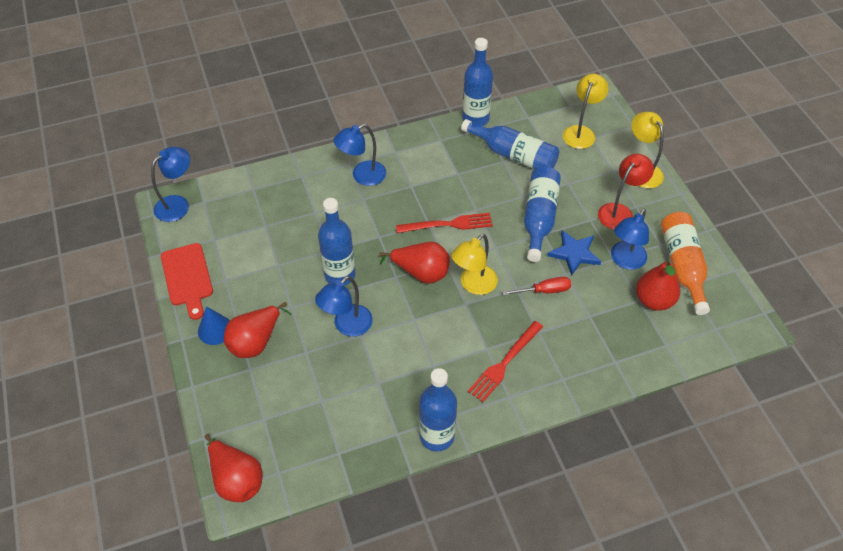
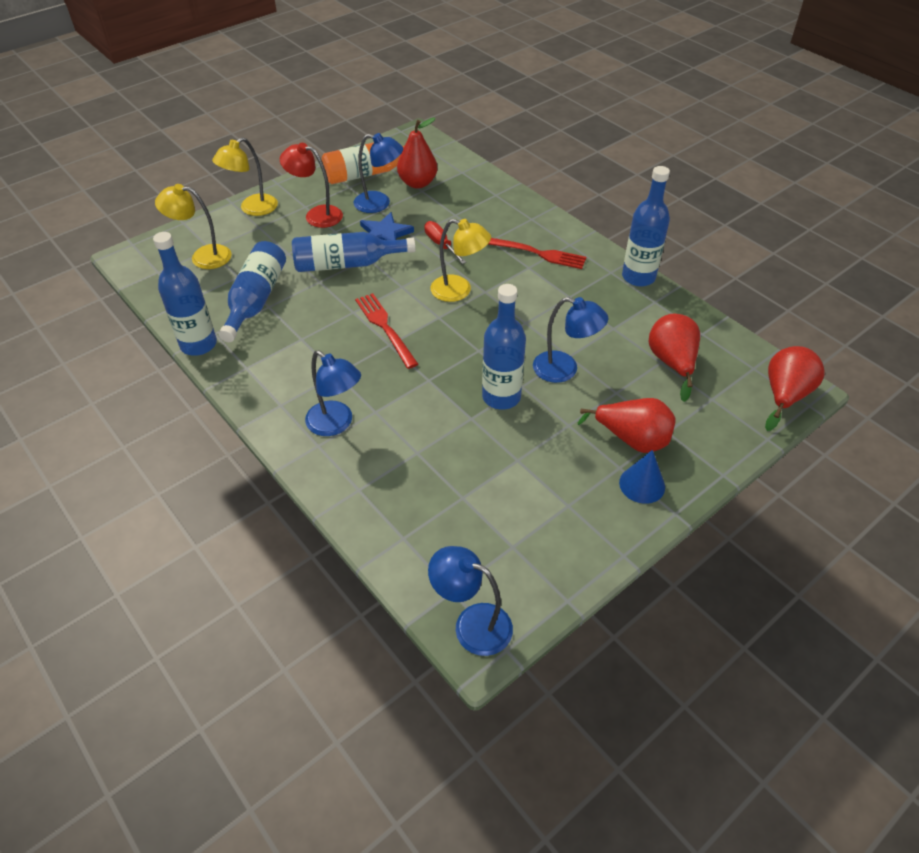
camera: 110 degrees left, 5 degrees down
(187, 277) = (588, 549): red cutting board -> none
(421, 273) = (463, 332): red pear -> red pear (672, 363)

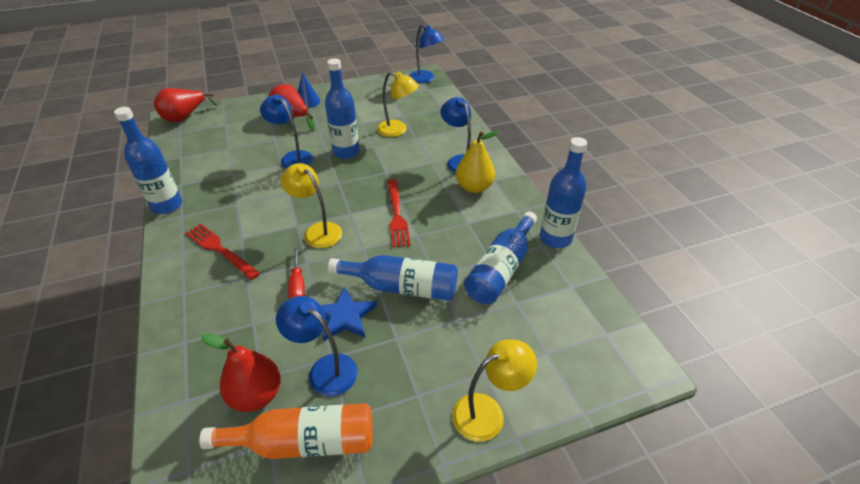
camera: 160 degrees left, 5 degrees down
(203, 256) = (554, 342): yellow lamp -> yellow lamp (398, 130)
(305, 386) = (474, 187): none -> yellow pear
(316, 215) = (408, 372): red lamp -> none
(672, 363) = (222, 146): red pear -> none

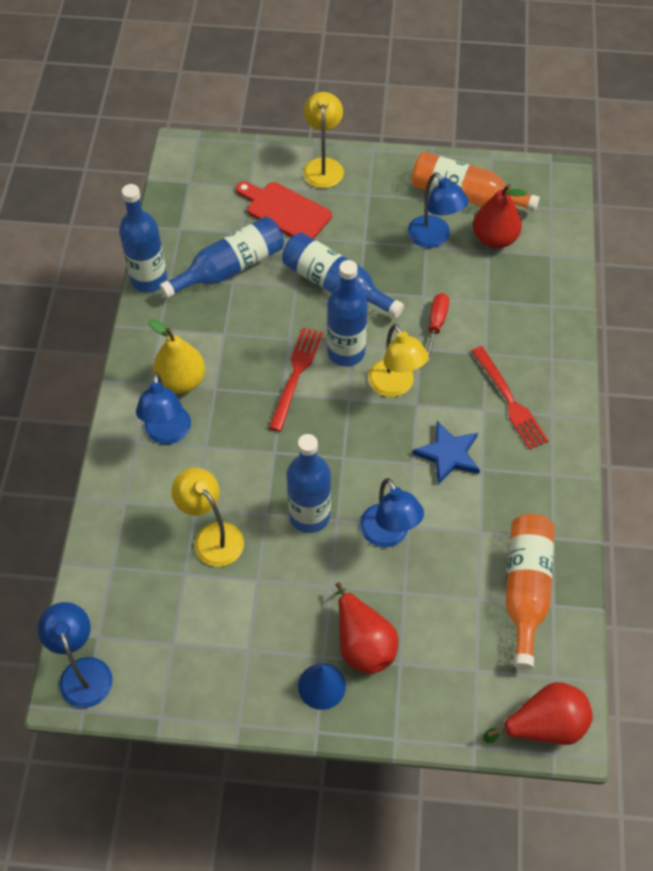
camera: 155 degrees left, 15 degrees up
(167, 205) = (571, 500): blue bottle -> blue bottle (346, 352)
(198, 159) = (526, 589): none -> orange bottle
(345, 316) = (401, 276): blue star -> blue star (448, 454)
(488, 412) = (323, 166): yellow lamp -> yellow lamp turned 90 degrees clockwise
(491, 340) = (285, 211): none -> red cutting board

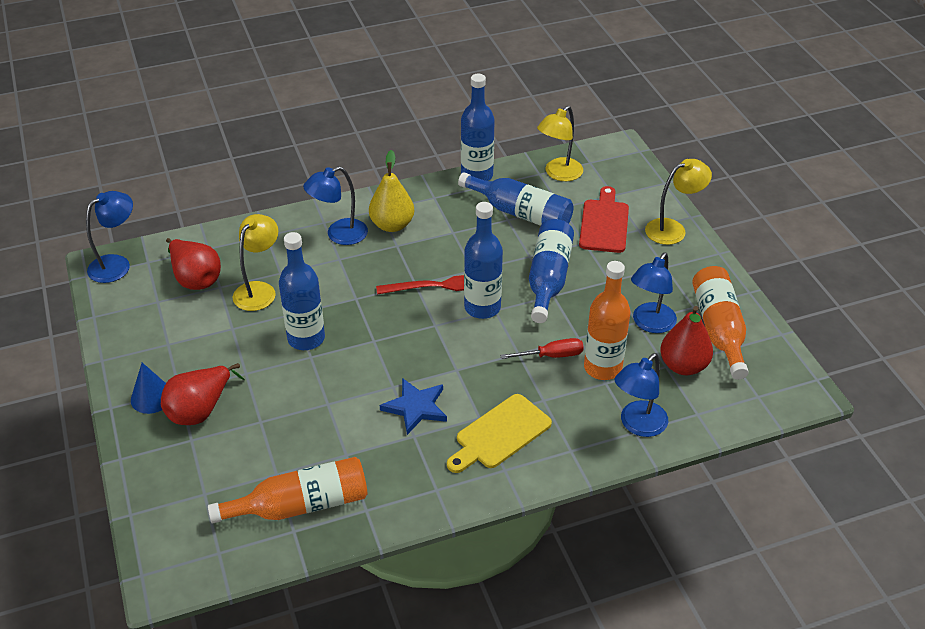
camera: 65 degrees right, 15 degrees down
(388, 535) = (312, 393): blue lamp -> blue lamp (637, 425)
(395, 386) = (467, 350): yellow lamp -> yellow lamp (558, 174)
(468, 295) = (602, 367): none -> orange bottle
(510, 402) = (500, 434): red fork -> yellow cutting board
(544, 725) = (167, 559): red pear -> red pear (195, 279)

